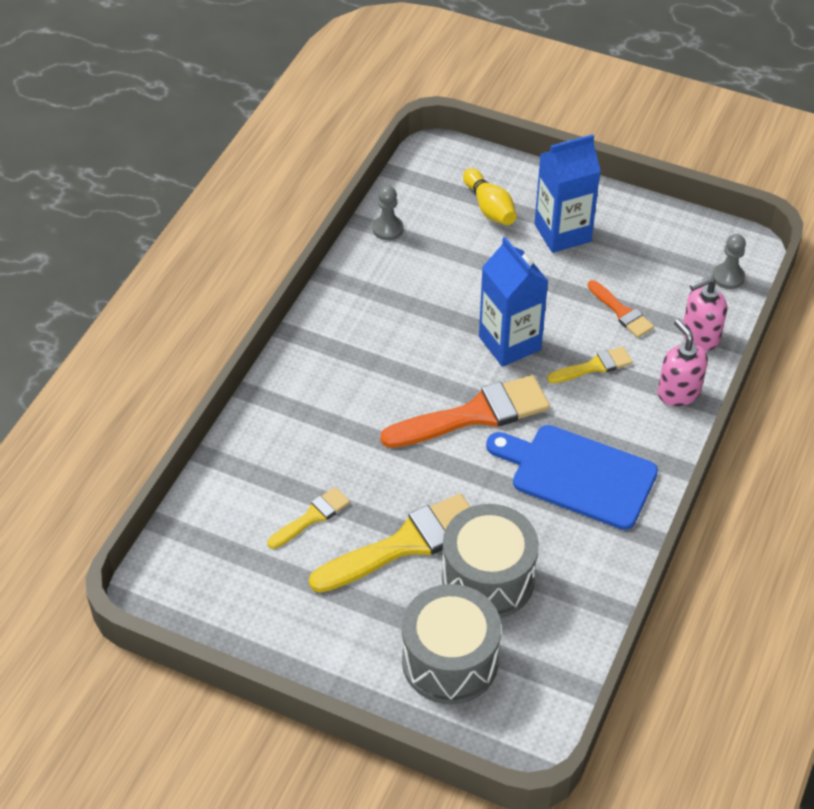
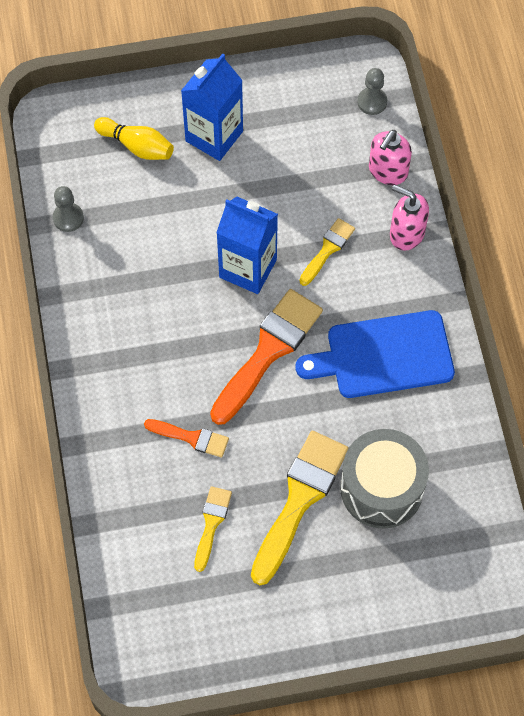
camera: 35 degrees left, 15 degrees up
(450, 661) = (403, 574): grey drum -> none
(621, 312) = (313, 185): orange brush -> orange brush (191, 438)

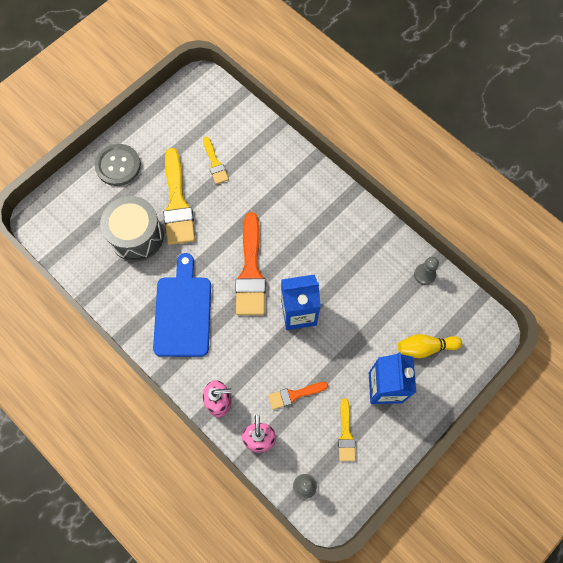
camera: 145 degrees right, 5 degrees up
(191, 438) = (257, 198): orange brush -> orange brush (294, 395)
(328, 249) = (260, 357): yellow brush -> yellow brush (346, 434)
(345, 608) = (118, 165): none -> grey button
(384, 355) = (183, 312): blue cutting board -> blue cutting board turned 45 degrees counterclockwise

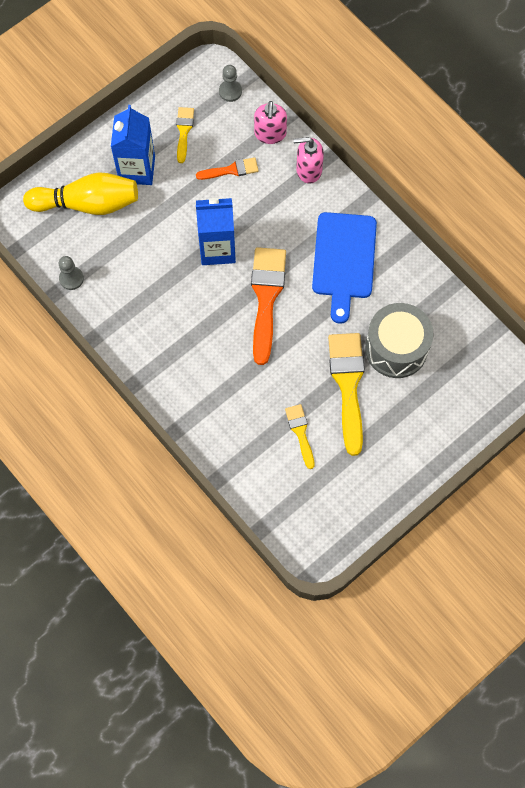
camera: 175 degrees left, 0 degrees up
(118, 165) = (421, 439): grey button -> none
(425, 347) = (87, 203): yellow bowling pin -> yellow bowling pin, size x1.65

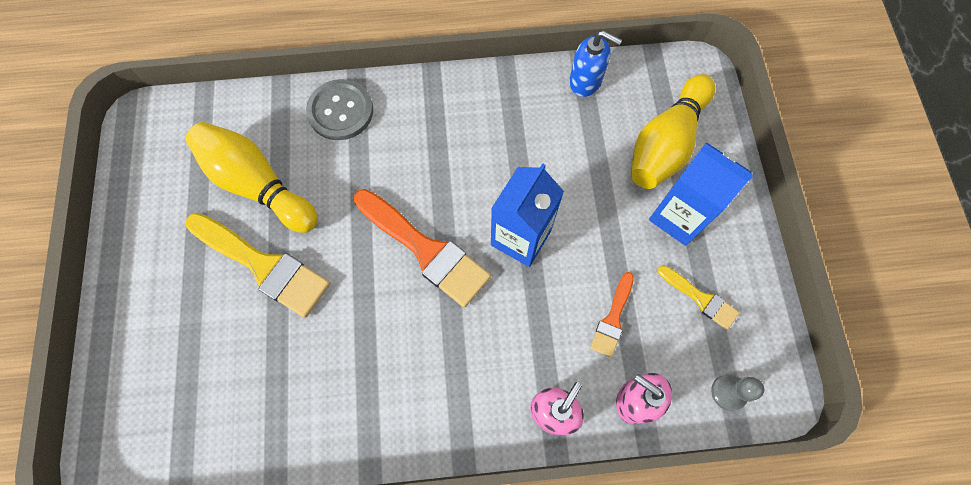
camera: 125 degrees right, 0 degrees up
(71, 278) = (585, 81): grey pawn -> blue soap dispenser
(208, 421) = (340, 111): none -> grey button
(300, 432) = (258, 185): yellow brush -> yellow bowling pin
(344, 260) = (406, 368): blue cutting board -> none
(396, 348) = (258, 348): grey drum -> none

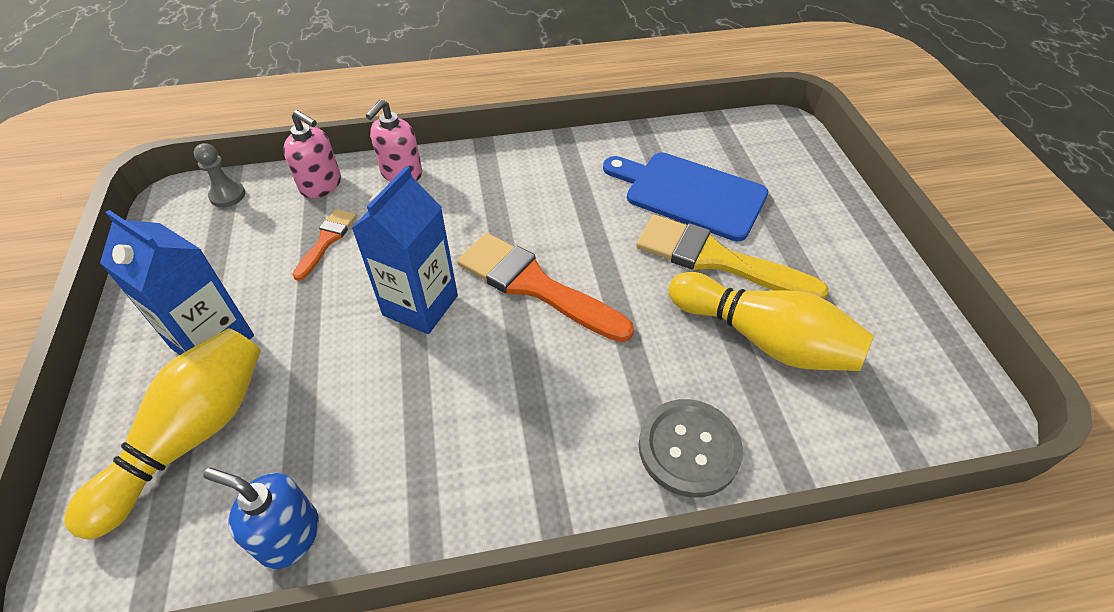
camera: 175 degrees right, 20 degrees down
(258, 352) = (690, 194): none -> blue cutting board
(700, 299) = (222, 263): yellow brush -> none

